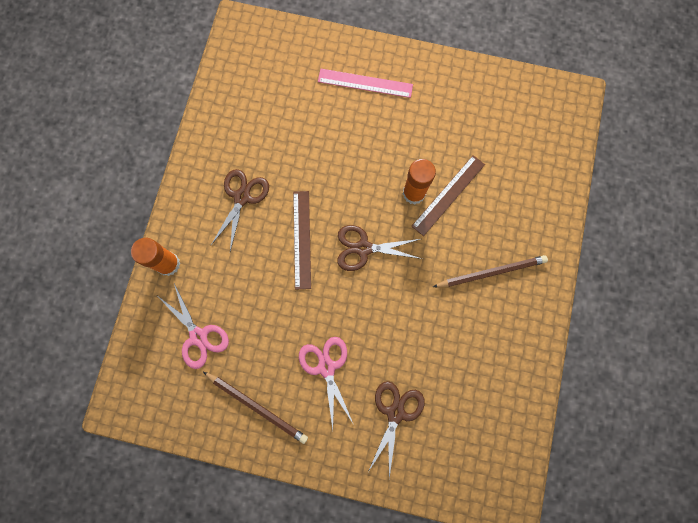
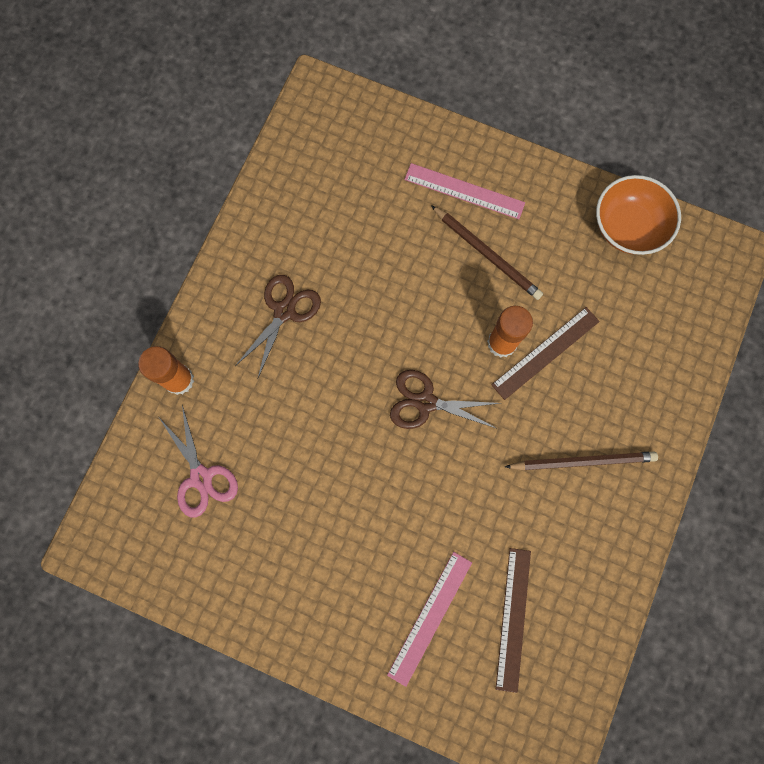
camera: 10 degrees right, 0 degrees up
(257, 406) = (258, 578): brown pencil -> brown pencil (487, 254)
(302, 239) = (350, 377): brown ruler -> brown ruler (513, 618)
(326, 367) = (353, 544): pink scissors -> none
(395, 413) = (430, 618): brown scissors -> pink ruler
(493, 90) = (628, 227): none -> orange bowl

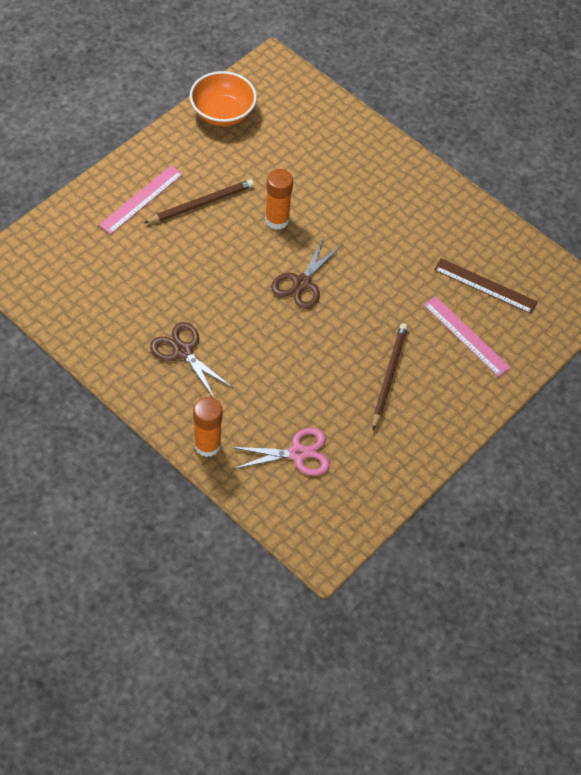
camera: 75 degrees left, 20 degrees down
(545, 353) = (297, 196): brown ruler -> none
(582, 461) = (387, 205): brown pencil -> brown pencil (388, 376)

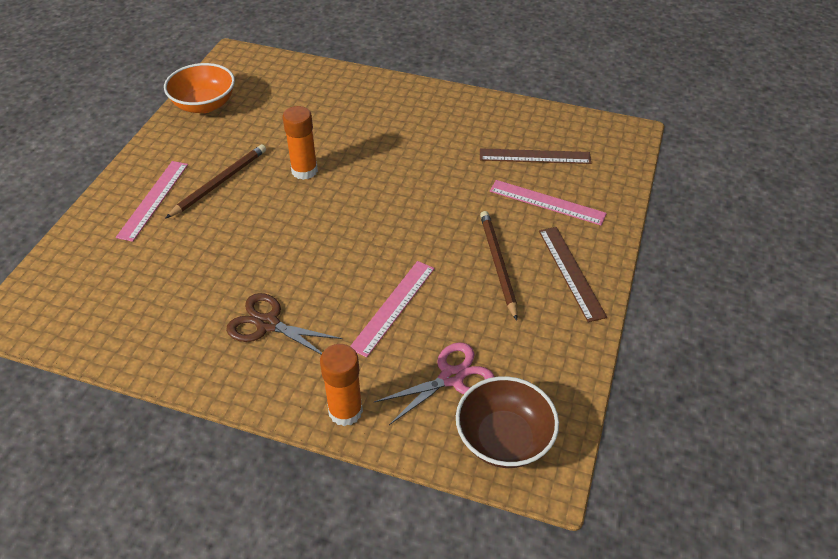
camera: 20 degrees left, 10 degrees down
(285, 377) = (393, 307): none -> pink ruler
(302, 283) = (360, 214): brown scissors -> none
(309, 515) = (504, 439): none -> brown bowl
(444, 408) = (571, 272): none -> brown ruler

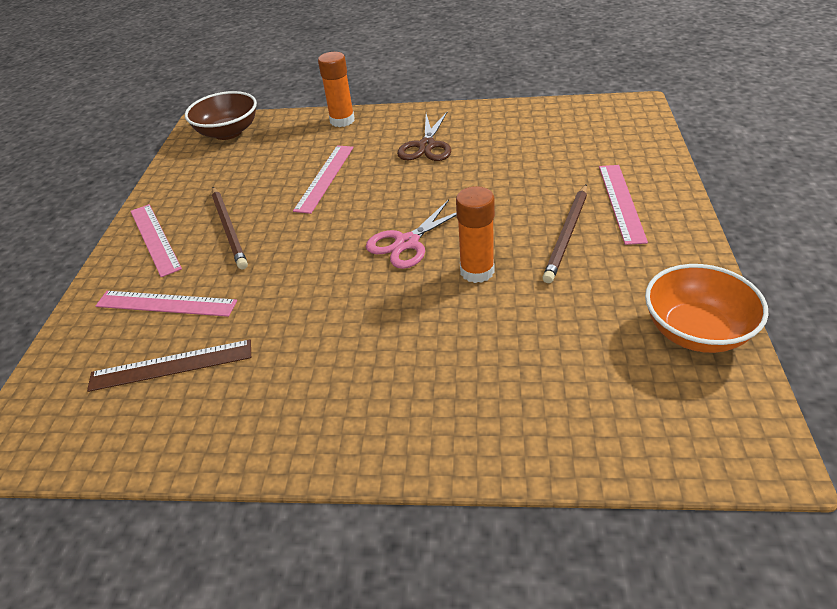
camera: 170 degrees right, 5 degrees down
(268, 324) = (426, 146): brown scissors -> brown scissors turned 90 degrees clockwise
(451, 377) = (268, 150): pink scissors -> pink scissors (407, 243)
(571, 272) = (155, 239): brown ruler -> pink ruler

